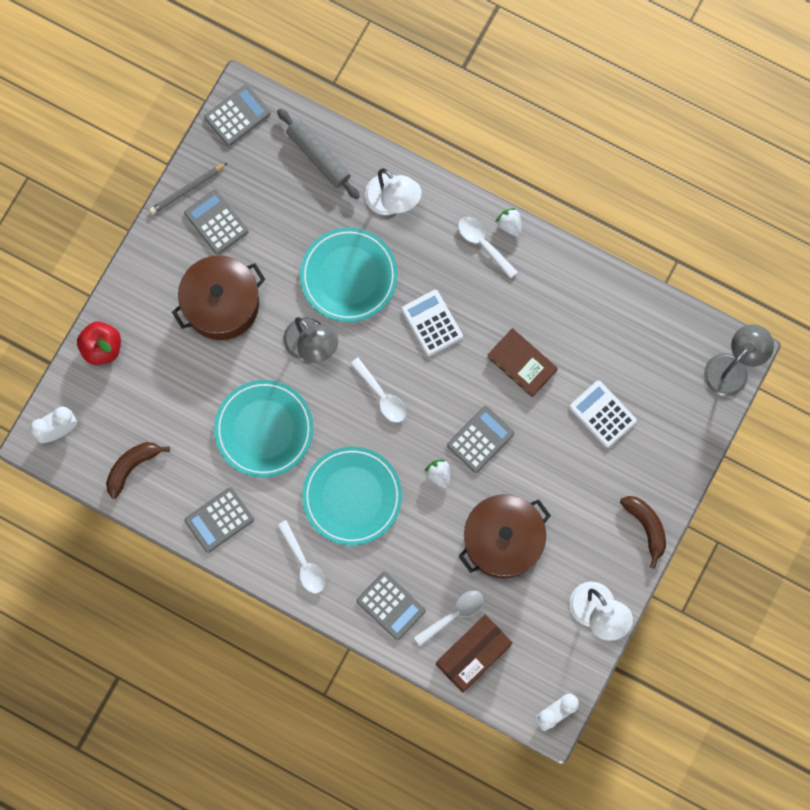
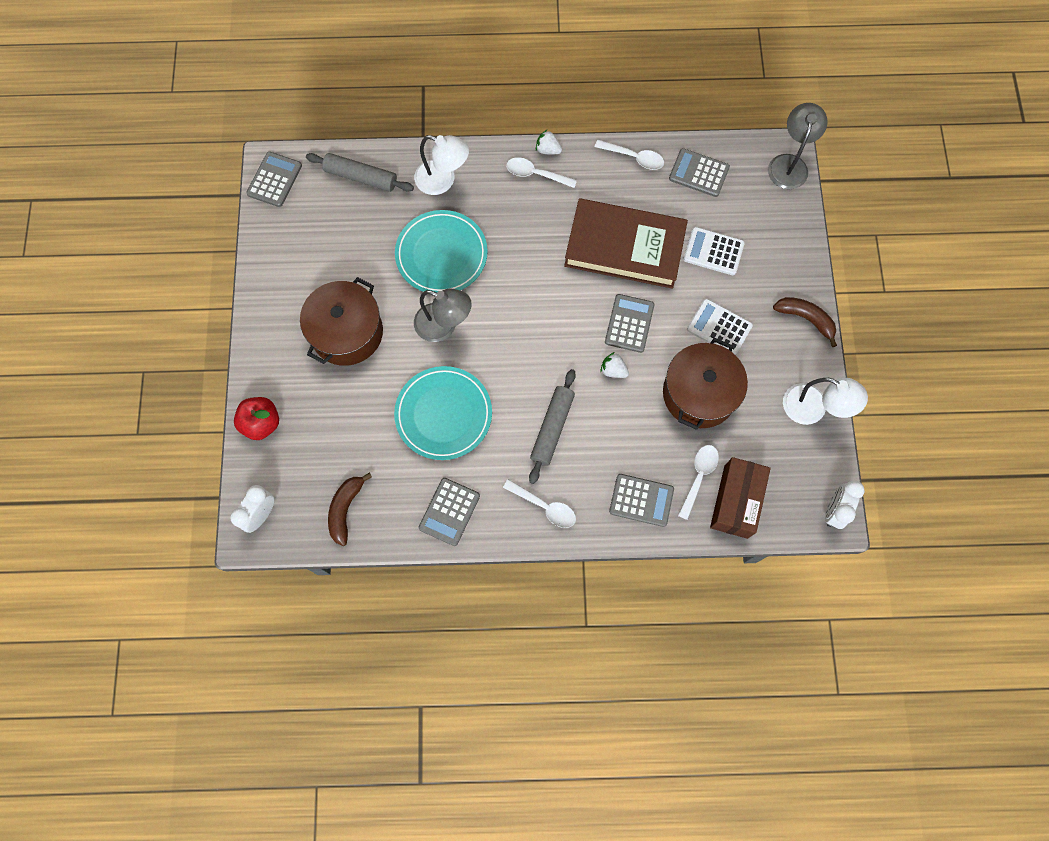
camera: 30 degrees left, 5 degrees down
(187, 189) = (264, 257): grey pencil -> none
(216, 222) = (304, 270): grey calculator -> grey calculator (699, 173)
(352, 496) = (552, 428): turquoise plate -> grey rolling pin
(381, 395) = (526, 333): white spoon -> white spoon (634, 157)
(432, 323) = (532, 255): white calculator -> white calculator (719, 327)
(522, 363) = (624, 247): brown book -> brown book, size x1.92

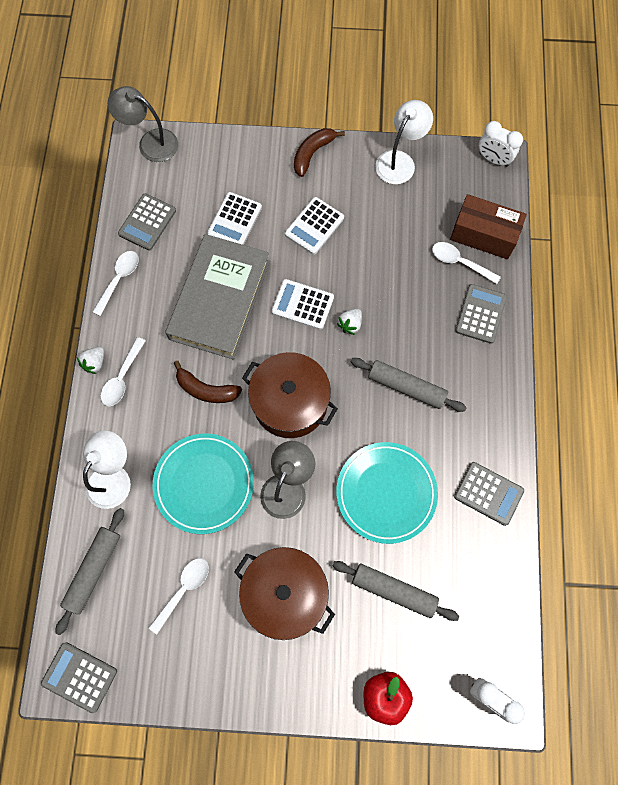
camera: 85 degrees left, 0 degrees up
(345, 509) = (484, 601): brown banana -> brown banana (206, 390)
(353, 426) = (393, 590): none -> grey rolling pin
(544, 506) = (485, 401): white spoon -> white spoon (183, 590)
(624, 247) = (219, 300): brown book -> grey book
(629, 323) = (302, 304): grey calculator -> white calculator
(699, 393) = (379, 252): brown pot -> brown pot (290, 402)

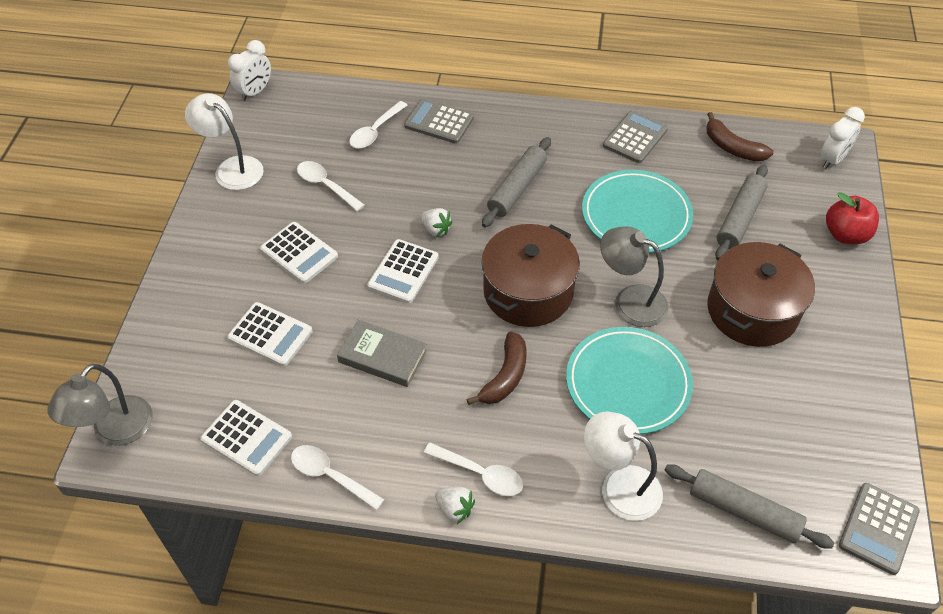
camera: 85 degrees left, 20 degrees down
(147, 222) = (246, 438): grey calculator -> white calculator
(183, 590) = (758, 410): white spoon -> white spoon (326, 186)
(219, 300) = (382, 357): grey book -> grey book, size x0.52
(312, 153) = (195, 247): brown banana -> brown banana (732, 147)
(483, 235) = (346, 110): brown box -> none

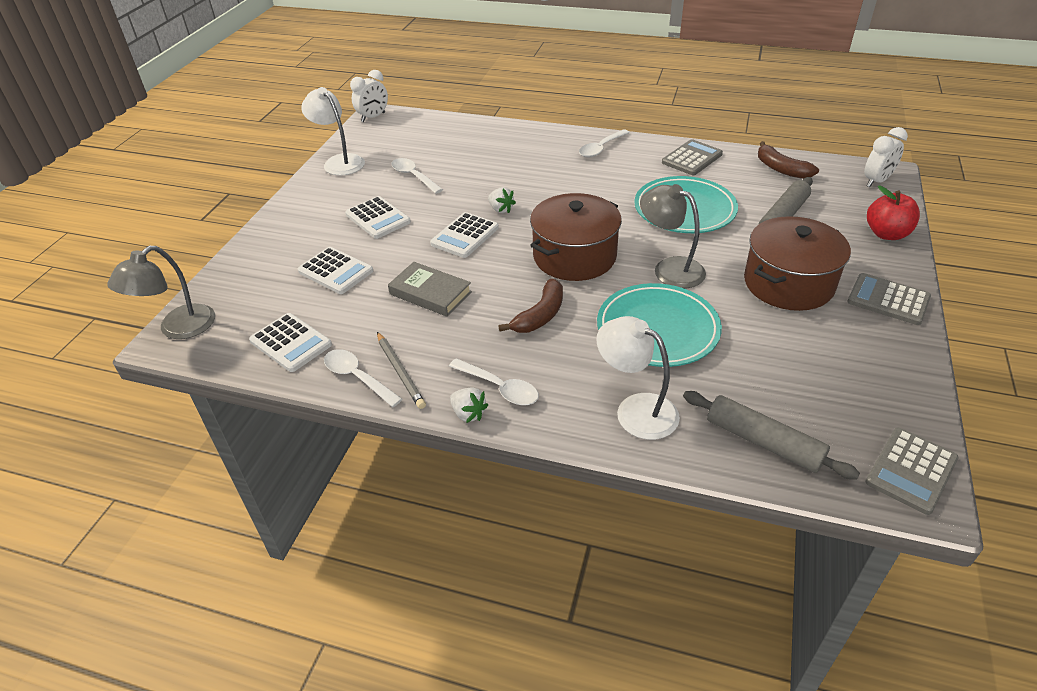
camera: 10 degrees right, 10 degrees down
(373, 464) = (400, 372): none -> grey pencil
(375, 131) = (465, 145): white spoon -> white spoon (601, 148)
(439, 122) = (520, 141): grey calculator -> grey calculator (888, 300)
(517, 188) = (579, 186): grey rolling pin -> none

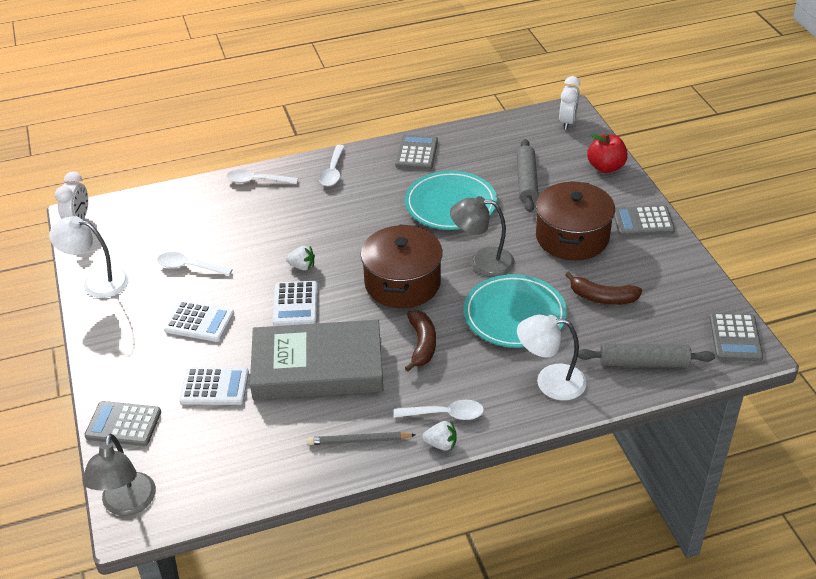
camera: 35 degrees left, 0 degrees up
(243, 268) = (123, 424): none -> grey calculator
(291, 343) = (244, 464): white calculator -> none
(357, 377) = (331, 462): white spoon -> white spoon (257, 181)
(400, 372) = (359, 440): grey pencil -> grey pencil turned 150 degrees clockwise
(430, 293) = (318, 367): grey book -> grey book, size x1.92
(781, 169) = (492, 137): brown banana -> brown banana (602, 297)

